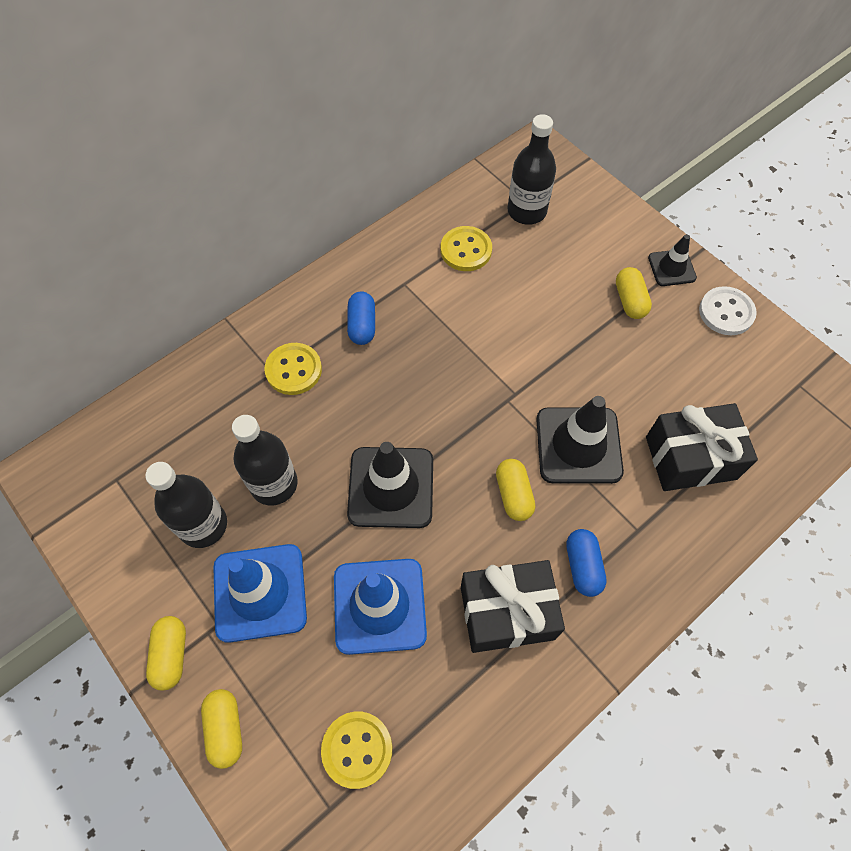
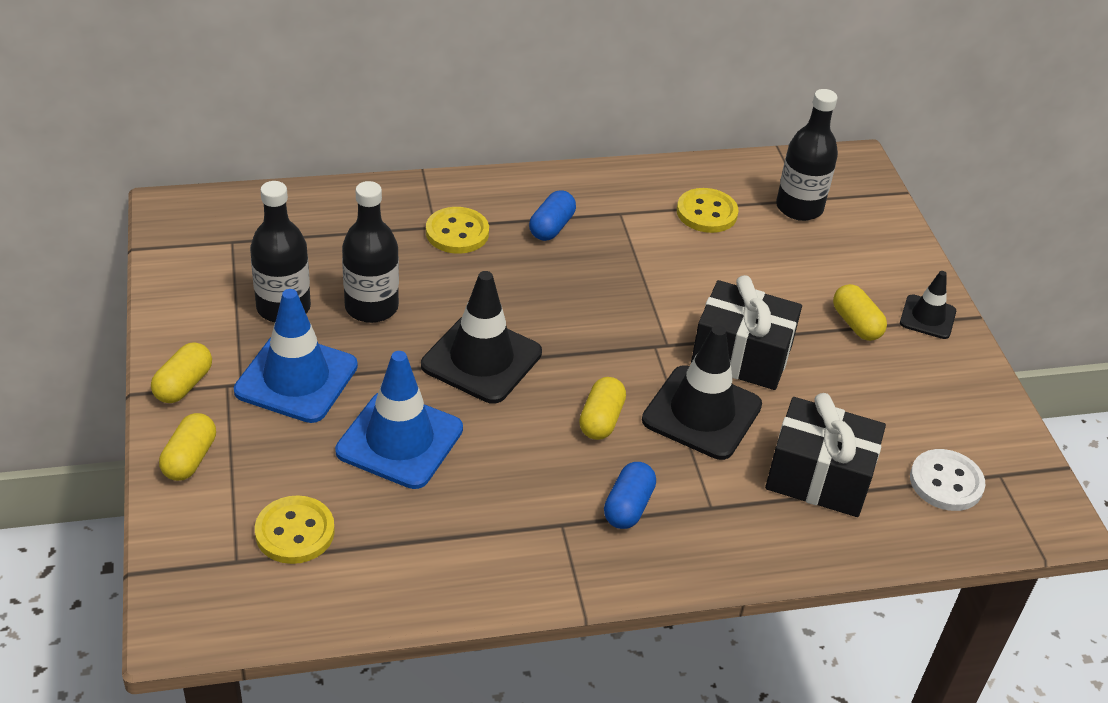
camera: 25 degrees right, 20 degrees down
(507, 612) = (520, 504): black gift -> black gift (741, 355)
(630, 300) = (856, 324): yellow capsule -> yellow capsule turned 45 degrees counterclockwise
(726, 312) = (962, 379): white button -> white button (946, 482)

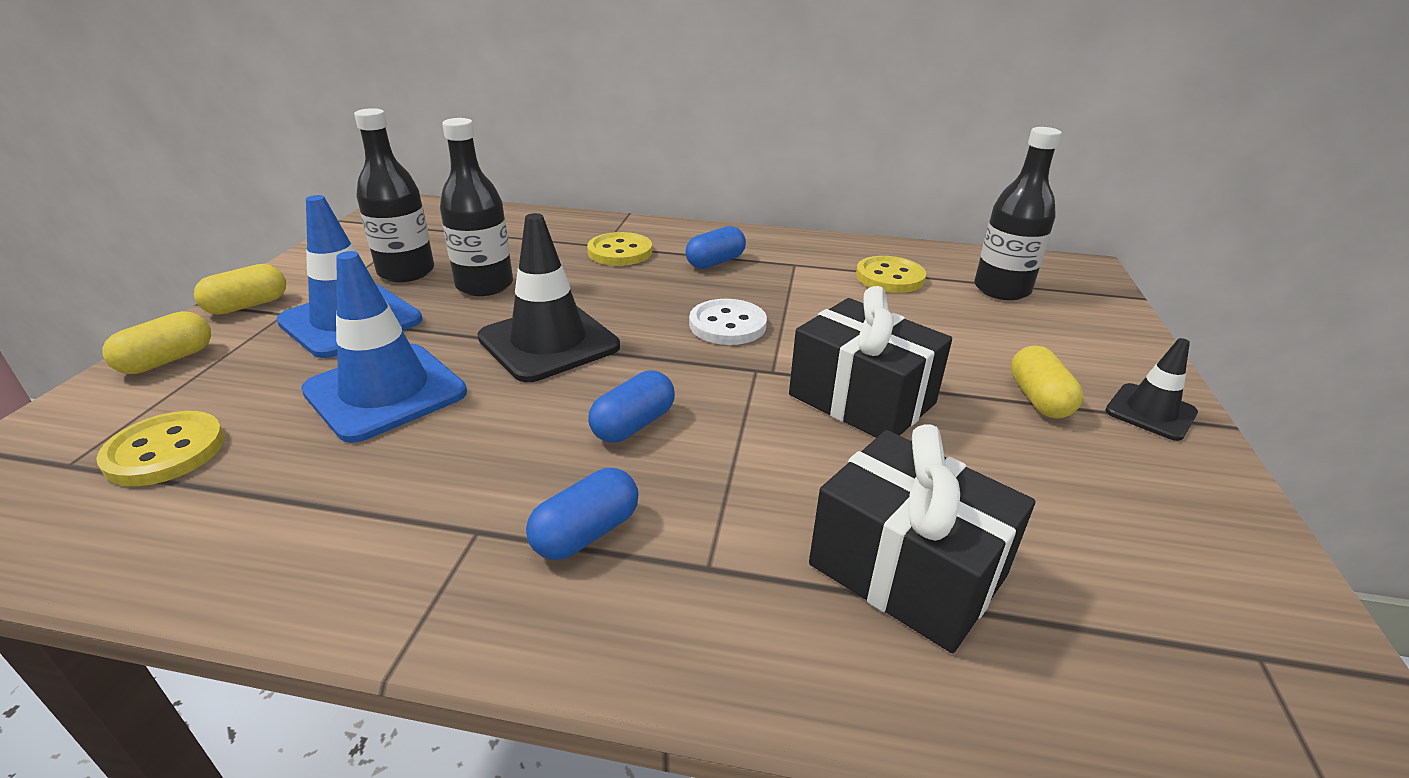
camera: 25 degrees right, 10 degrees down
(601, 420) = (633, 425): yellow capsule -> blue capsule
(702, 413) = (771, 447): black traffic cone -> none
(946, 482) = (1144, 640): white button -> white button (727, 325)

